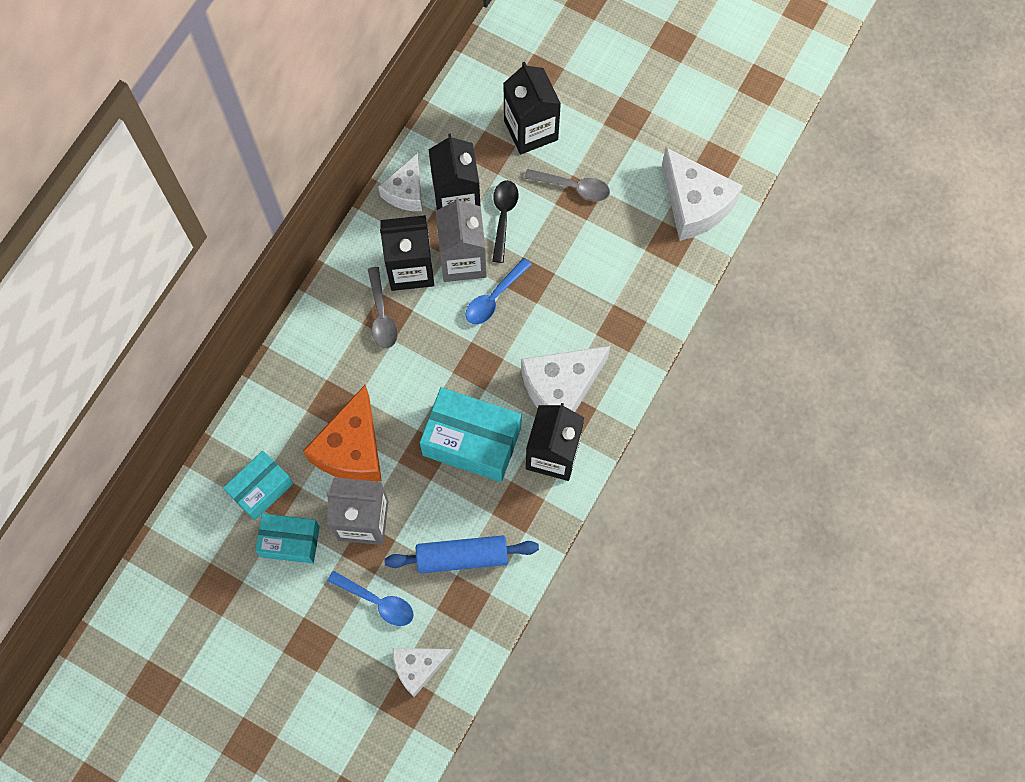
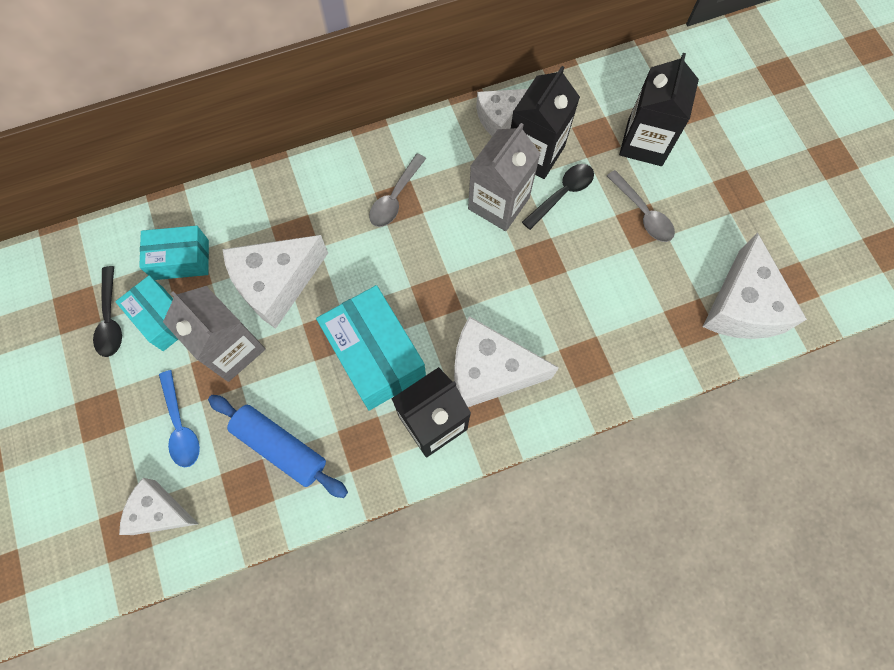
camera: 40 degrees right, 0 degrees up
(250, 574) = (111, 319): none -> black spoon
(352, 449) = (276, 284): orange cheese -> white cheese
(410, 269) = (450, 179): black carton -> none
(494, 298) = (498, 252): blue spoon -> none

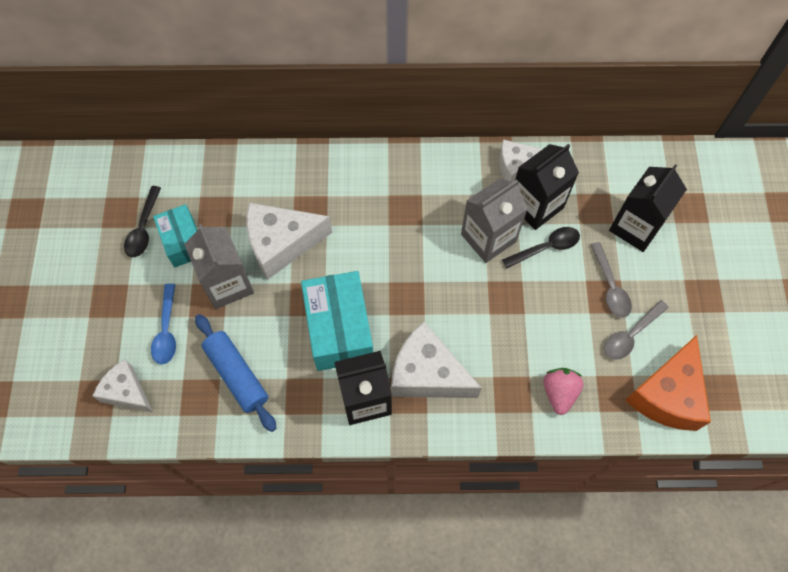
camera: 20 degrees right, 5 degrees down
(181, 259) = (214, 199): turquoise box -> none
(395, 198) = (403, 205): grey spoon -> grey spoon (630, 335)
(633, 342) = (559, 393): none -> pink strawberry
(742, 306) = (667, 395): white cheese -> orange cheese

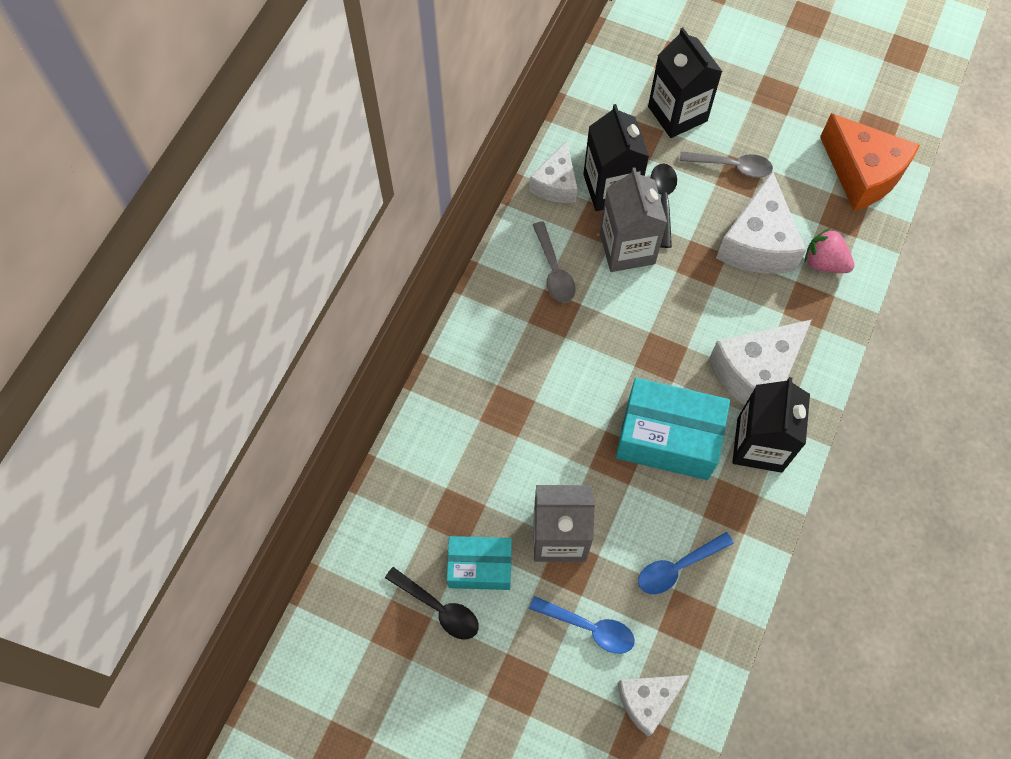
camera: 65 degrees left, 0 degrees up
(237, 375) = (677, 567): blue rolling pin -> blue spoon
(281, 244) = (536, 457): white cheese -> white cheese (757, 243)
(630, 335) = (790, 174): grey spoon -> grey spoon (554, 270)

